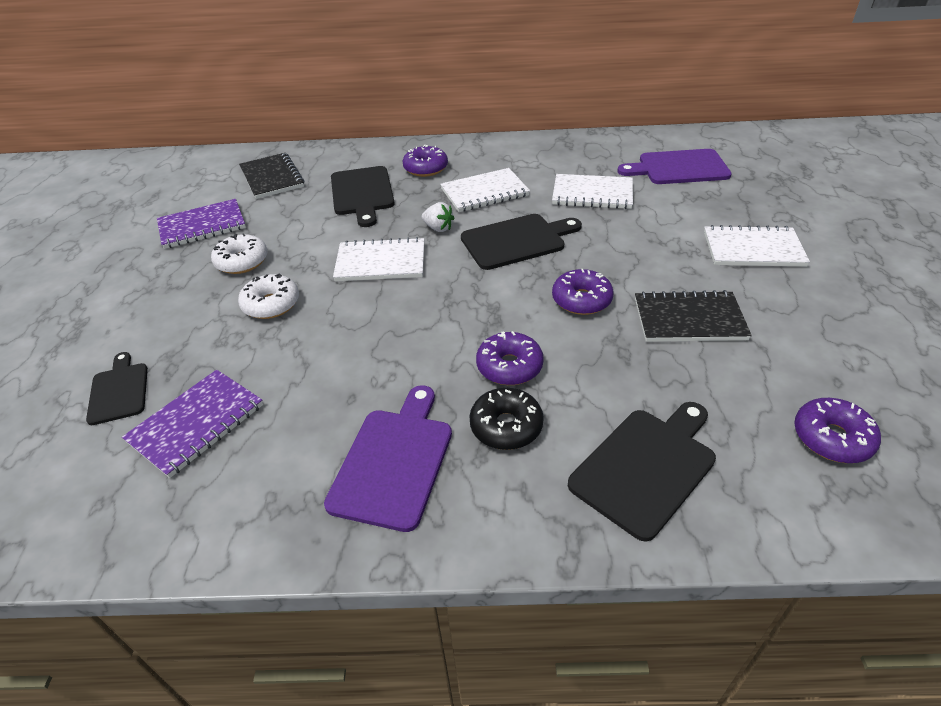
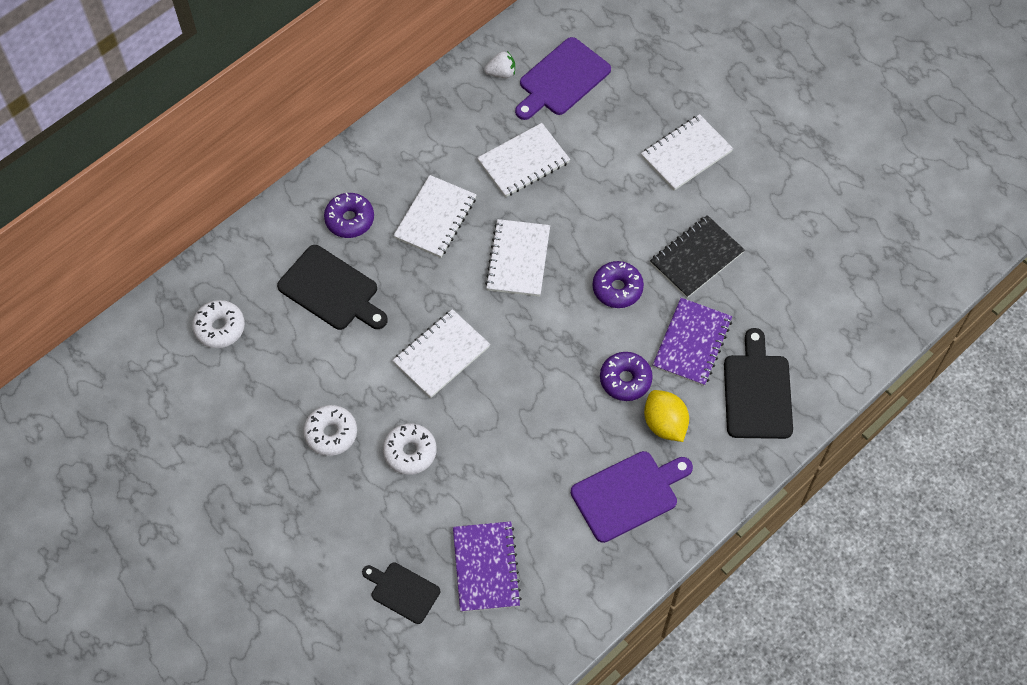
camera: 45 degrees left, 20 degrees up
(202, 226) = (240, 425): purple notebook -> purple notebook (692, 343)
(272, 178) = (220, 328): black notebook -> white donut
(394, 461) = (628, 494): purple cutting board -> purple cutting board turned 90 degrees clockwise
(438, 228) = (444, 287): white strawberry -> white strawberry (501, 73)
(506, 426) = (664, 424): black donut -> yellow lemon
(517, 241) = (518, 259): black cutting board -> white notebook
(832, 438) = (831, 300): purple donut -> none

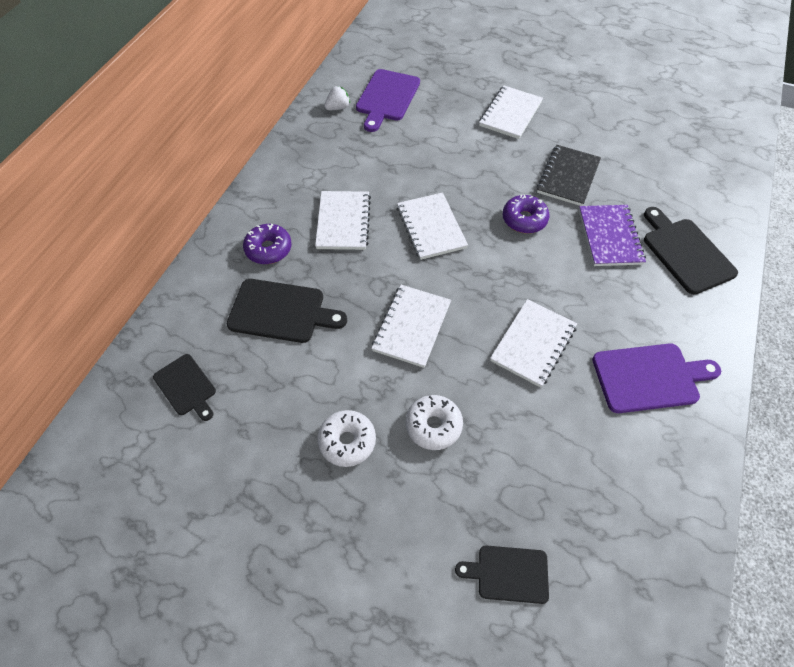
camera: 25 degrees left, 5 degrees down
(220, 328) = (186, 387): white donut -> black cutting board
(486, 567) = (573, 507): purple notebook -> none
(523, 162) = (391, 158): white notebook -> white notebook (533, 344)
(625, 380) = (579, 284): purple donut -> none
(628, 494) = (649, 377): purple cutting board -> purple cutting board turned 45 degrees clockwise
(664, 424) = (635, 306): yellow lemon -> none

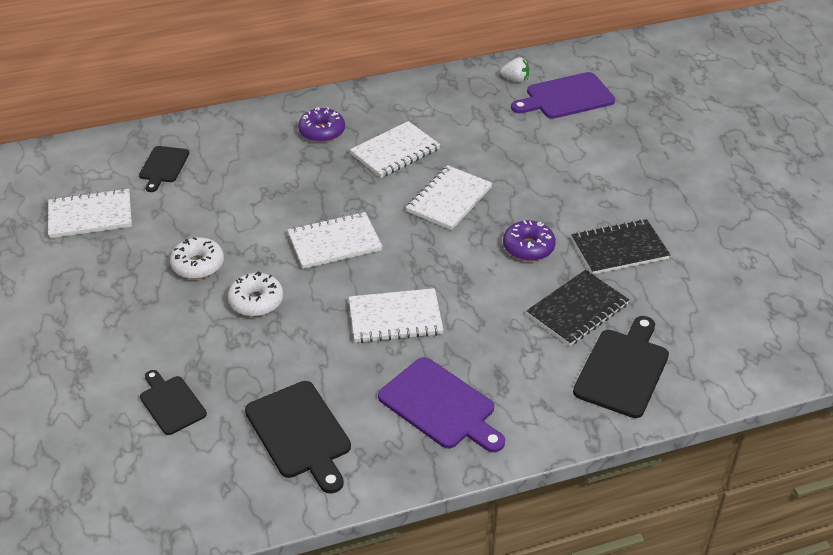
camera: 50 degrees right, 15 degrees down
(281, 312) = (272, 171): black cutting board -> black cutting board (300, 433)
(510, 114) = (652, 175): white notebook -> white notebook (90, 216)
(609, 237) = (577, 310): purple notebook -> black notebook

